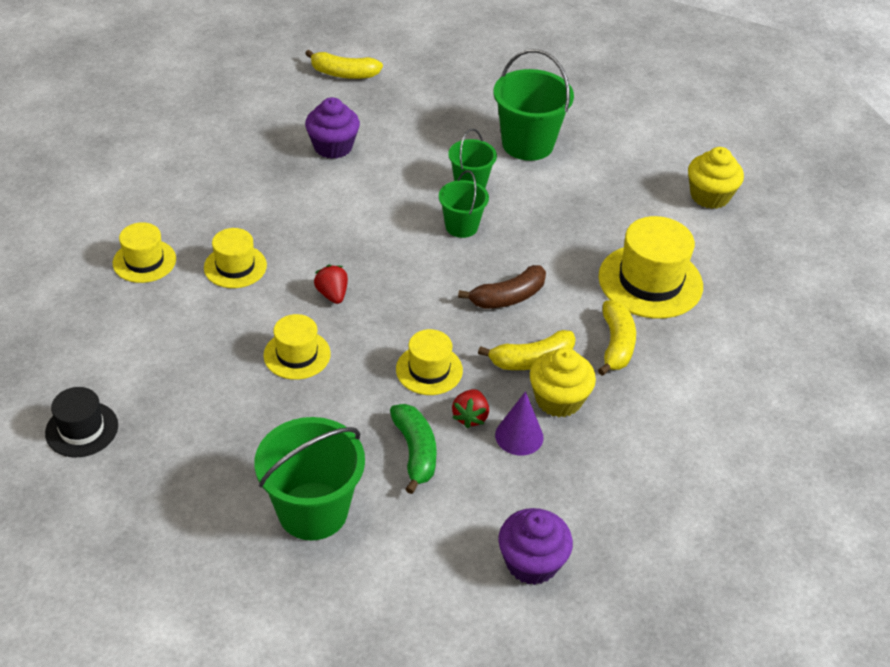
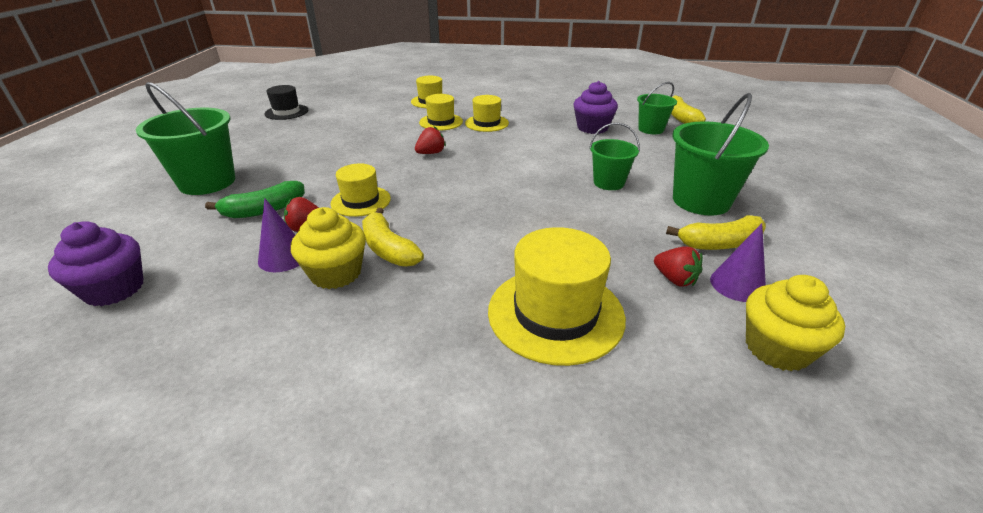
camera: 75 degrees right, 10 degrees down
(297, 355) = (363, 152): yellow hat -> yellow hat (487, 123)
(461, 226) = (548, 187): green bucket -> green bucket (651, 129)
(508, 297) = (470, 223): brown banana -> none
(616, 345) = (431, 301): yellow banana -> yellow banana (719, 244)
(630, 208) = (675, 279): none -> red strawberry
(645, 181) = (737, 284): none -> purple cone

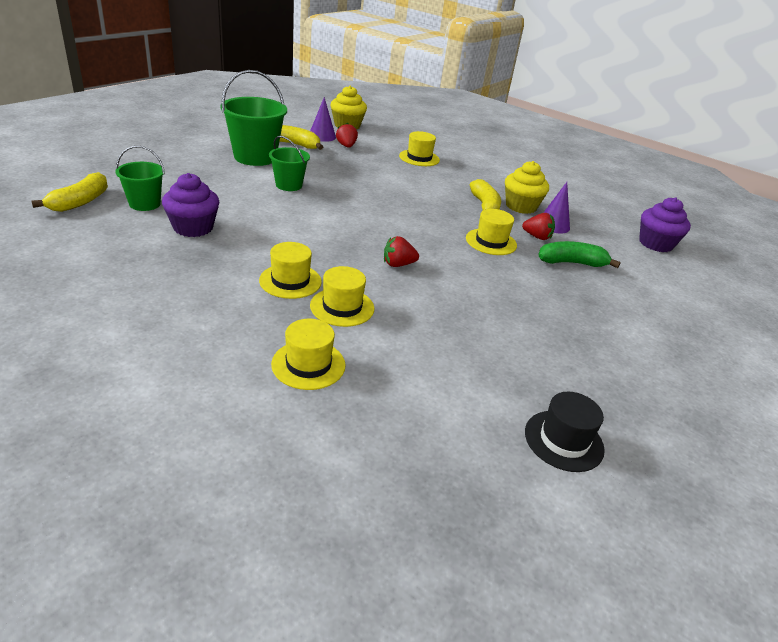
camera: 155 degrees left, 0 degrees up
(207, 182) = (636, 315): green bucket -> none
(555, 313) = (419, 158): yellow hat -> yellow hat, size x0.59

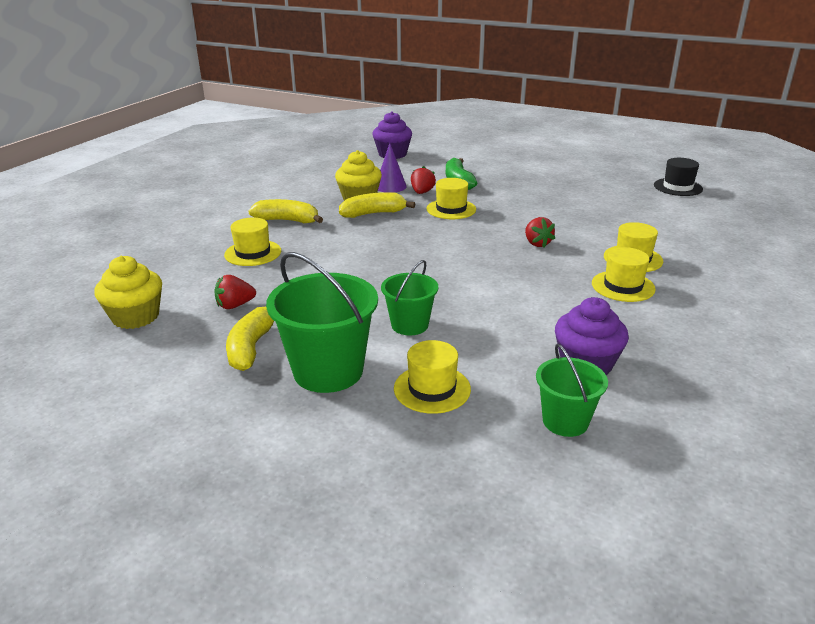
camera: 95 degrees left, 5 degrees down
(80, 202) = (617, 485): yellow banana -> yellow banana (287, 220)
(308, 364) = (719, 261): yellow hat -> yellow hat (432, 389)
(322, 136) = (199, 331): purple cone -> none

